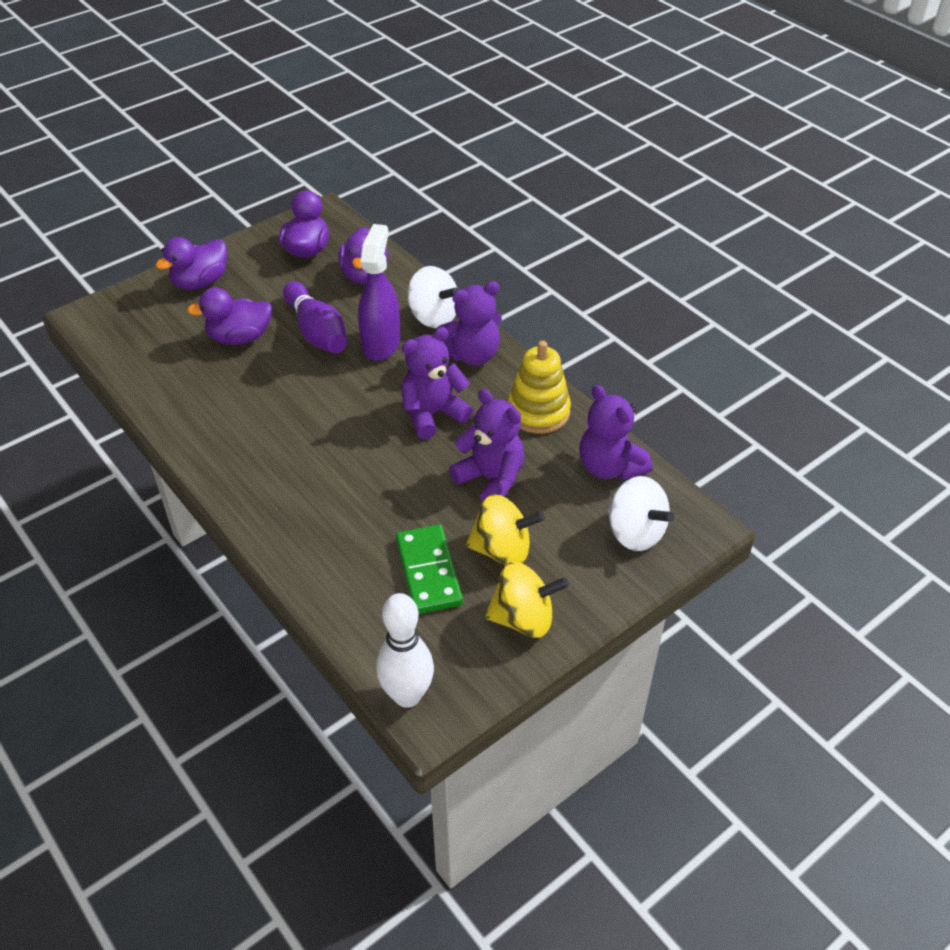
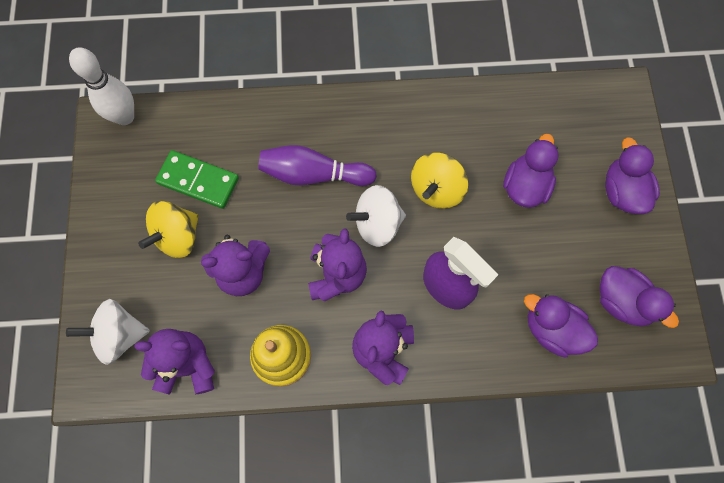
camera: 125 degrees right, 25 degrees up
(317, 332) = (495, 246): purple bowling pin -> purple bowling pin (313, 174)
(433, 317) = (453, 351): white spinning top -> white spinning top (377, 224)
(523, 618) = (118, 212): yellow spinning top -> yellow spinning top (436, 189)

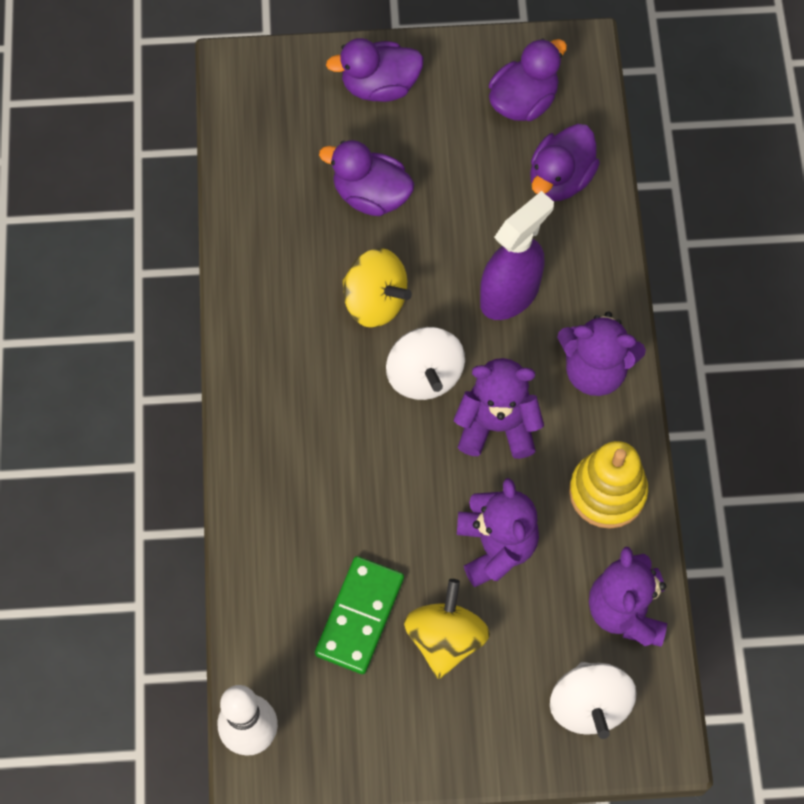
camera: 90 degrees left, 5 degrees down
(178, 236) = (445, 638): yellow spinning top -> yellow spinning top turned 120 degrees counterclockwise
(313, 174) = (351, 458): purple bowling pin -> none

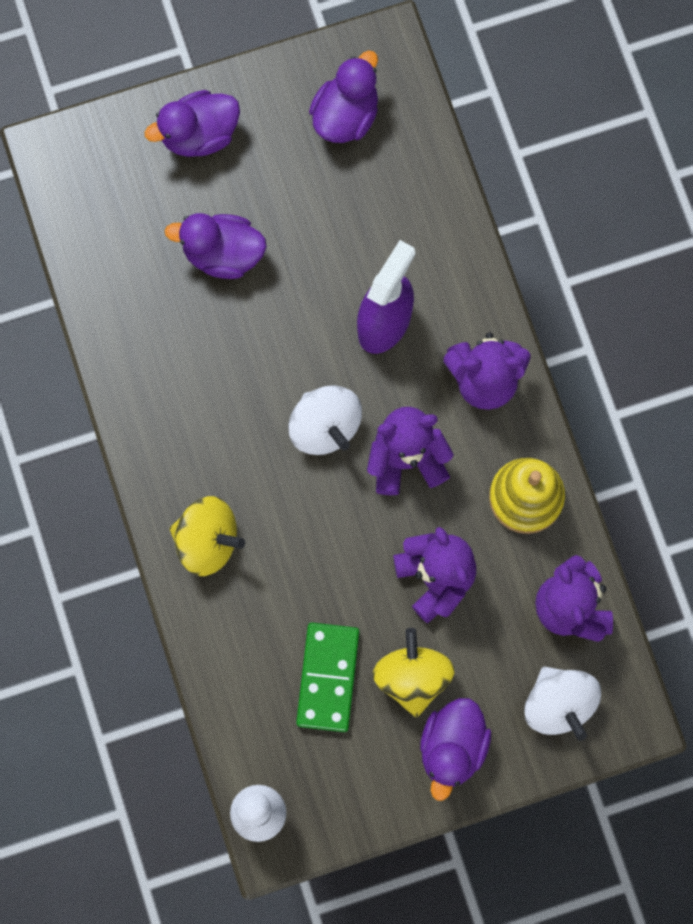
camera: 15 degrees left, 10 degrees up
(375, 301) = (257, 363): yellow spinning top -> yellow spinning top (207, 541)
(560, 179) = (402, 189): purple duck -> purple duck (452, 748)

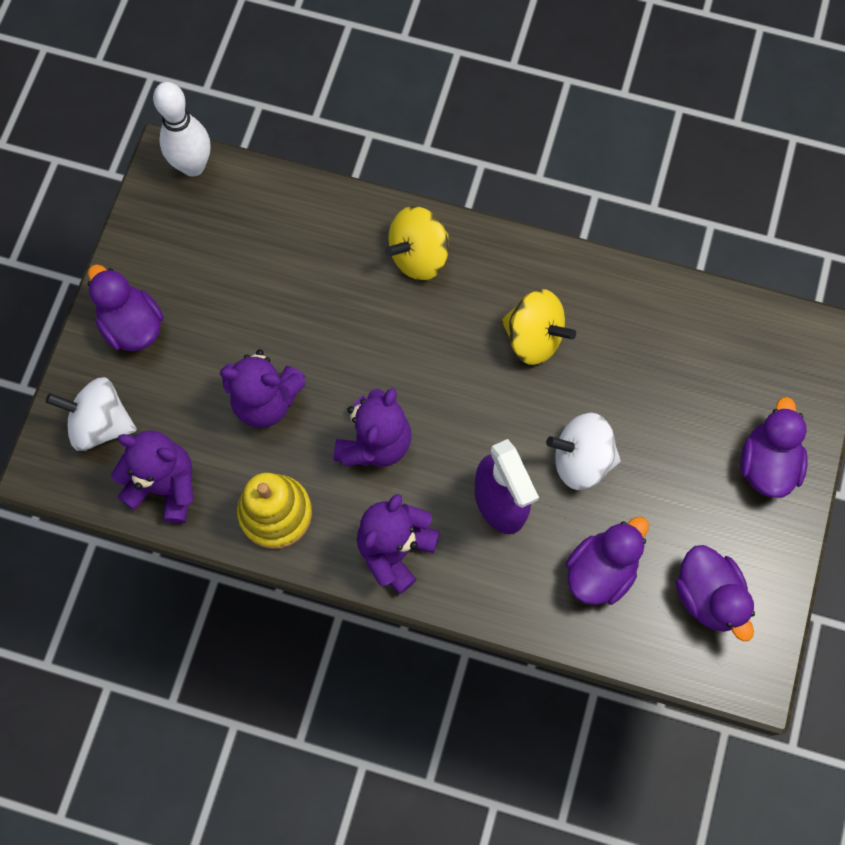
camera: 125 degrees right, 5 degrees down
(223, 254) = (646, 414): purple duck -> purple duck (600, 570)
(325, 427) = (446, 398): white spinning top -> white spinning top (581, 459)
(327, 677) = (252, 273): green domino -> none
(412, 677) = (205, 332): yellow spinning top -> yellow spinning top (534, 338)

